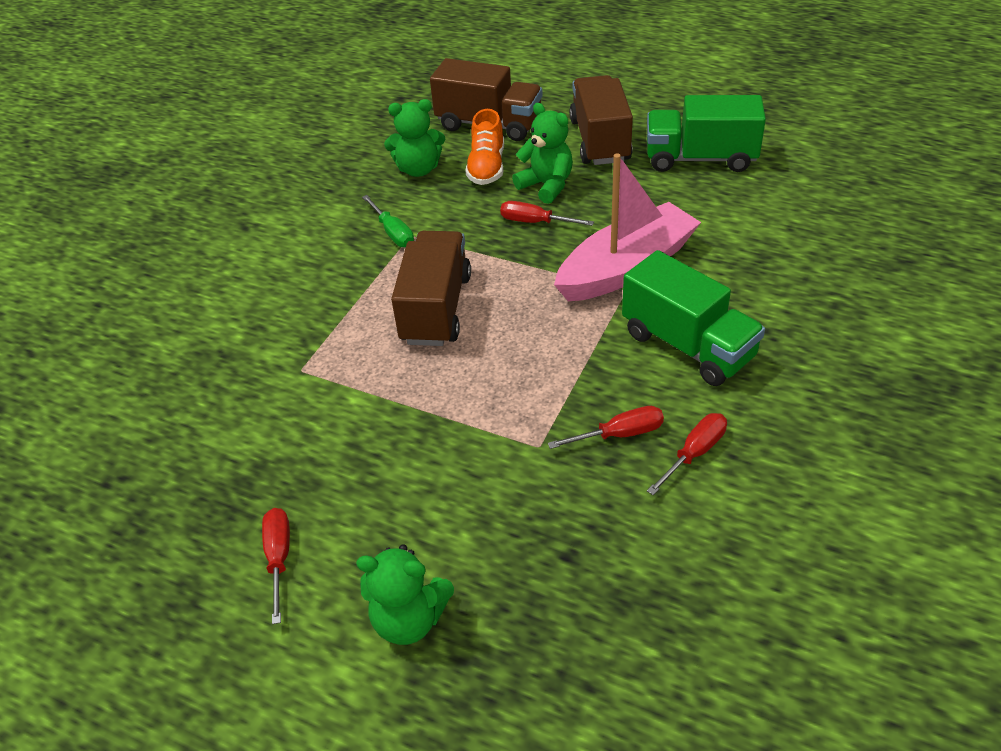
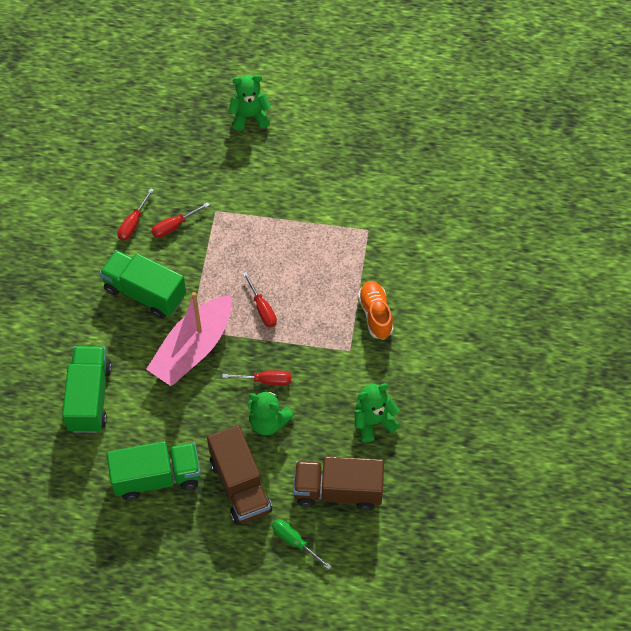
camera: 160 degrees right, 15 degrees up
(279, 558) = (322, 128): red screwdriver -> red screwdriver (262, 309)
(393, 233) = (363, 350): green screwdriver -> green screwdriver (295, 542)
(436, 309) = (306, 290): brown truck -> none
(487, 167) = (321, 435): orange shoe -> orange shoe (375, 314)
(785, 239) = (89, 397): none -> green truck

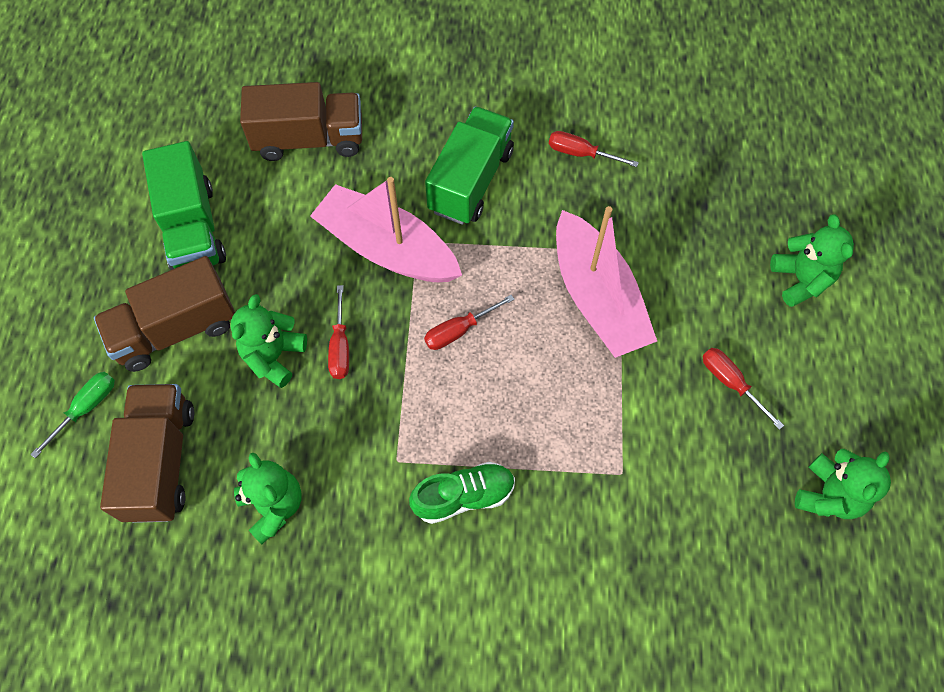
camera: 85 degrees right, 5 degrees up
(89, 397) = (309, 139): green truck -> brown truck
(174, 226) = (584, 203): red screwdriver -> red screwdriver (731, 383)
(248, 227) = (597, 298): none -> pink boat
(375, 314) = (464, 496): orange shoe -> green shoe
(389, 130) = (828, 495): none -> green teddy bear

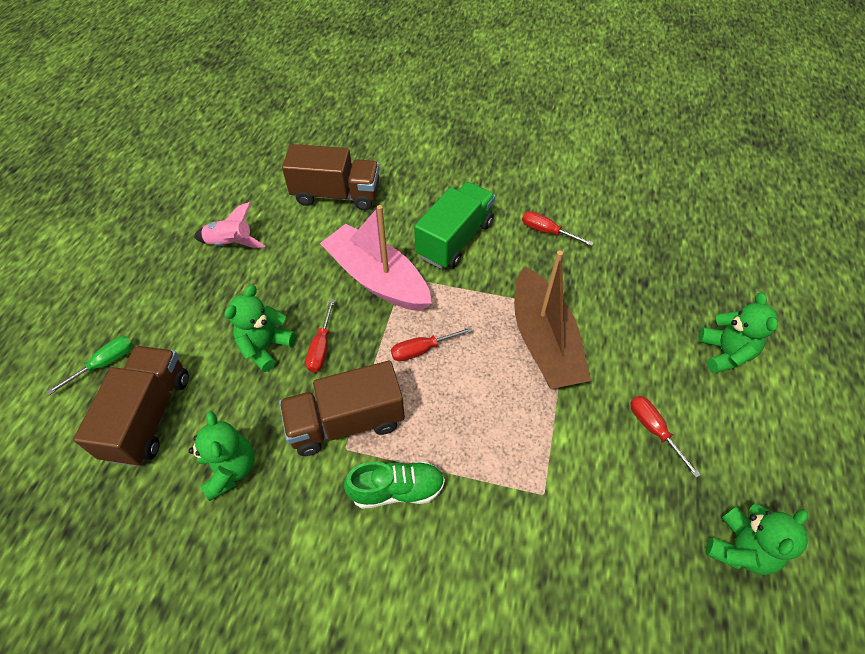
camera: 10 degrees right, 10 degrees down
(176, 329) = (194, 314): brown truck -> brown truck (346, 422)
(193, 228) = (231, 244): green truck -> pink rocket
(597, 298) = (544, 341): pink boat -> brown boat

